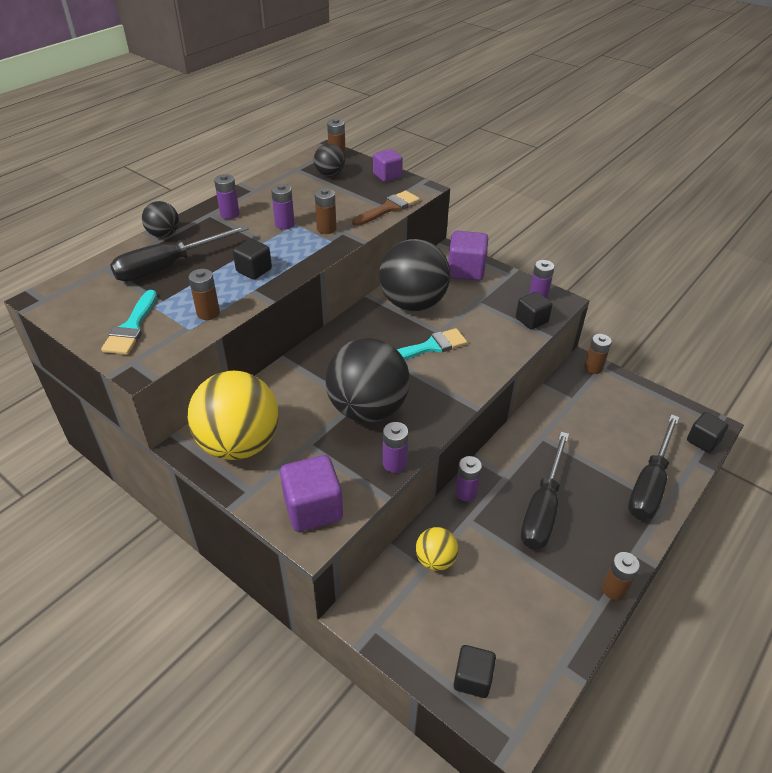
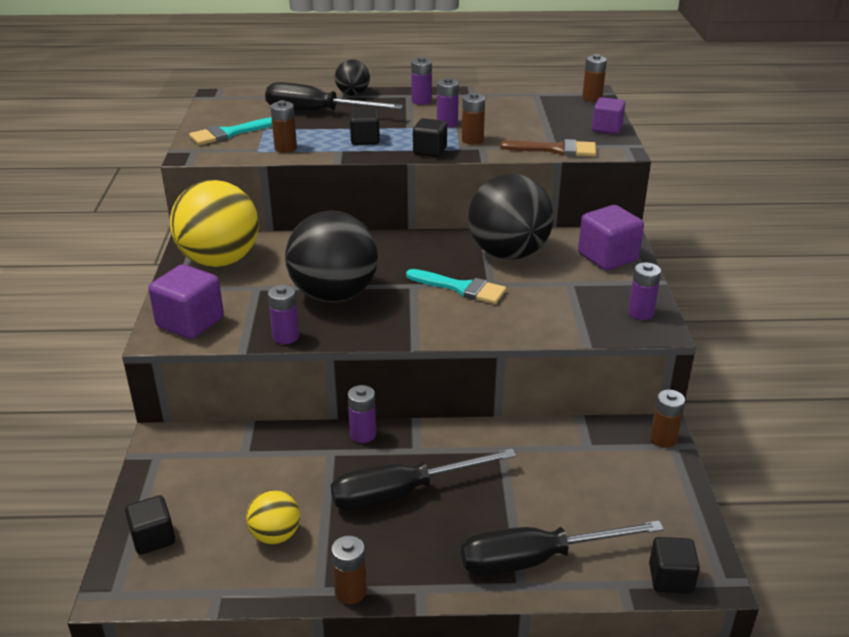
camera: 50 degrees right, 10 degrees down
(330, 174) = (556, 108): black ball -> none
(435, 560) = (262, 454): yellow ball -> yellow ball (275, 535)
(531, 320) = (595, 324): black cube -> black cube (430, 151)

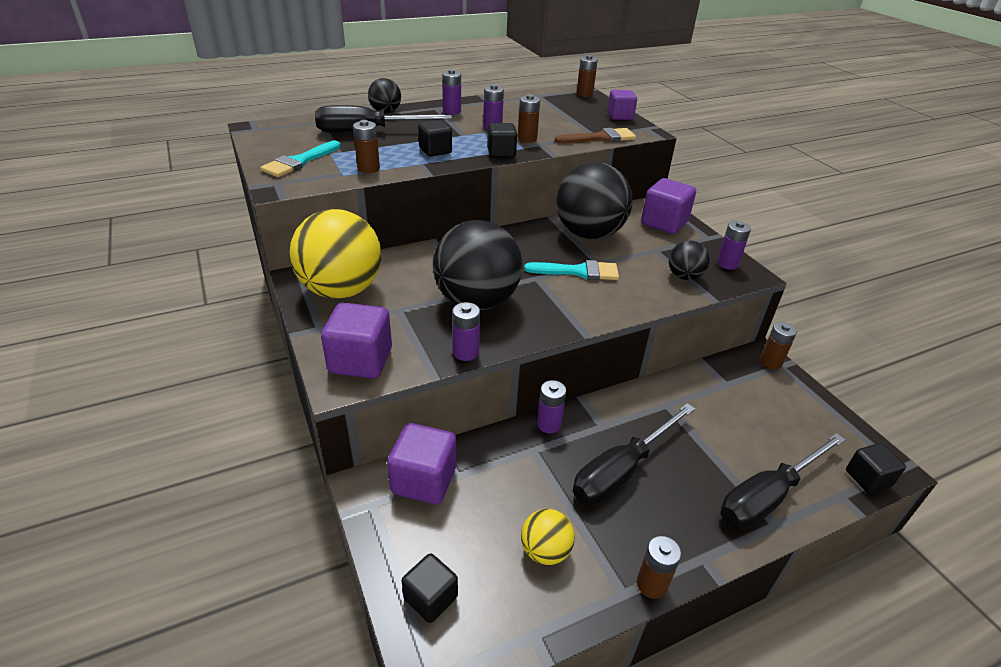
camera: 25 degrees left, 5 degrees up
(213, 449) = (424, 480): none -> purple cube
(575, 315) = (684, 276): none -> black ball

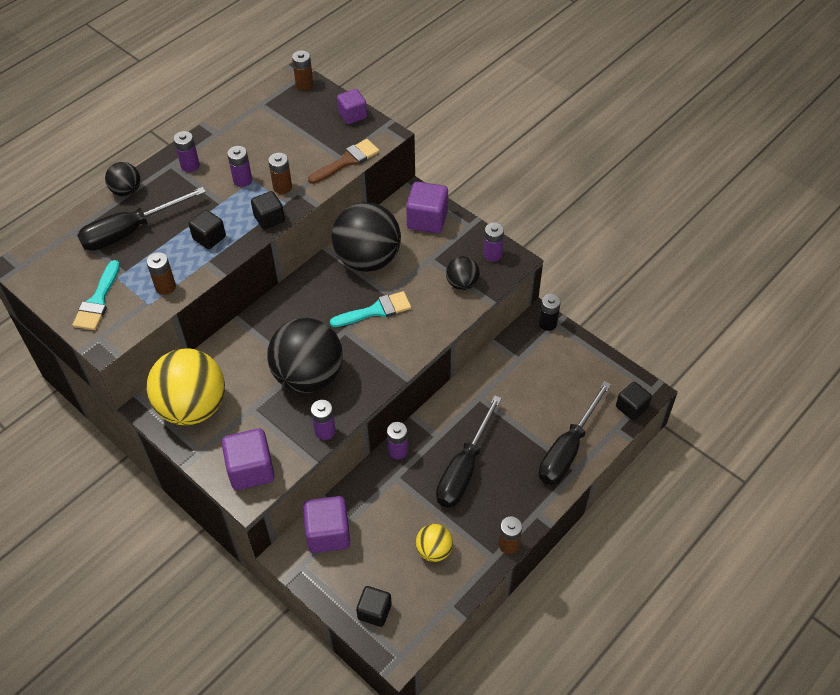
camera: 20 degrees left, 15 degrees up
(770, 362) = (547, 323): brown battery -> black battery

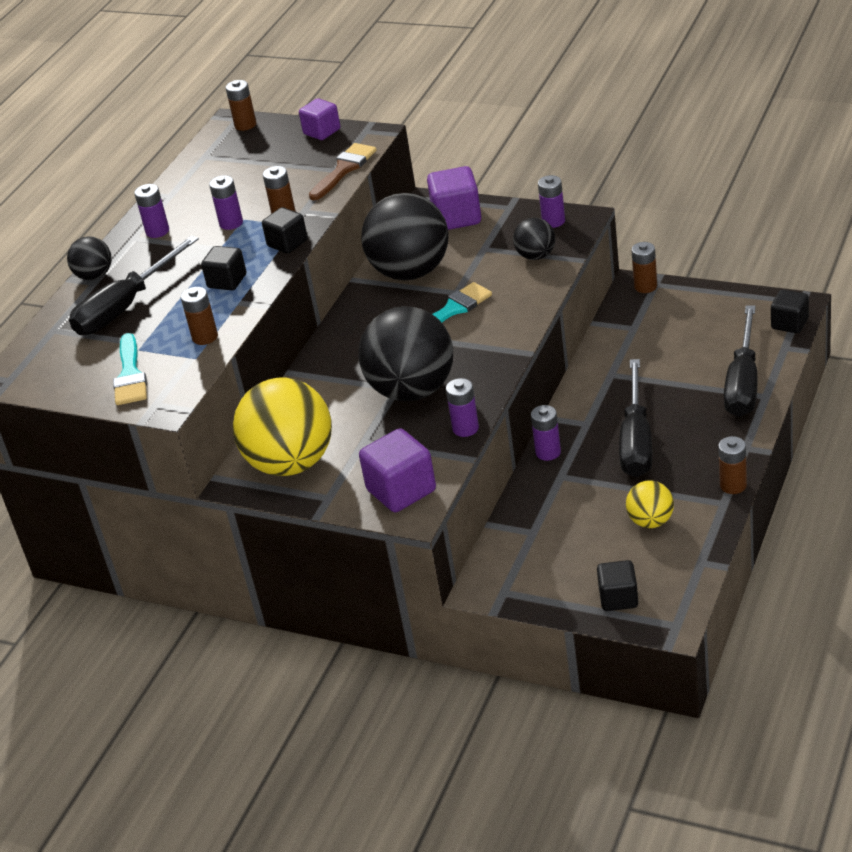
camera: 15 degrees left, 15 degrees down
(328, 533) = (516, 552): purple cube -> none
(547, 323) = (645, 286): black battery -> brown battery

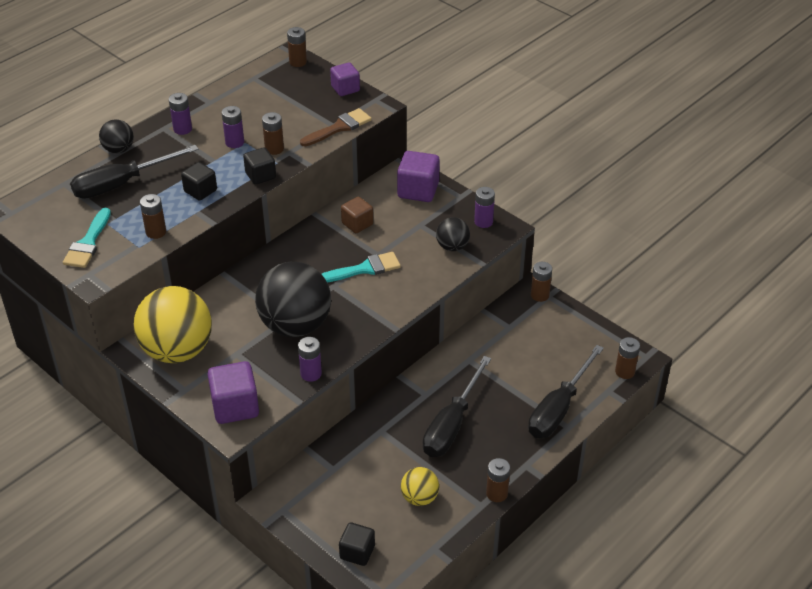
camera: 15 degrees right, 5 degrees up
(411, 272) = (357, 224): black ball -> brown cube
(548, 452) = (384, 407): purple battery -> none
(789, 323) = (625, 372): black cube -> brown battery

